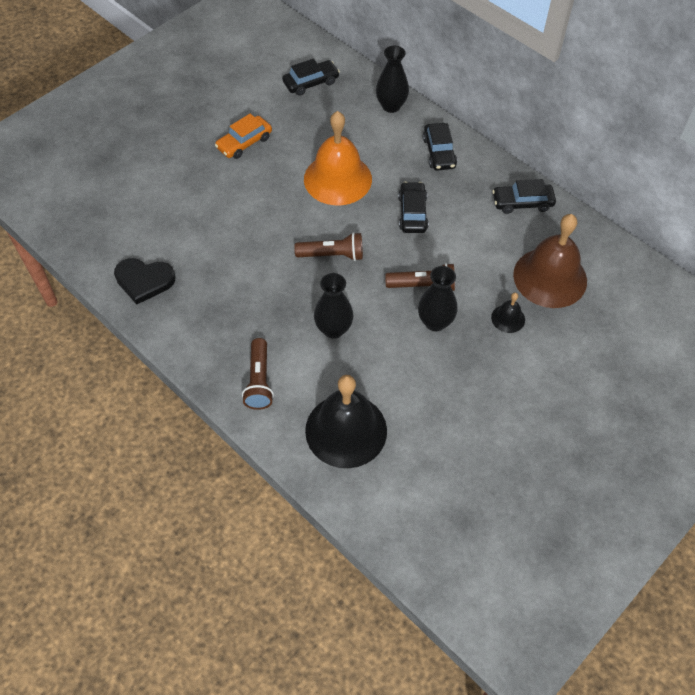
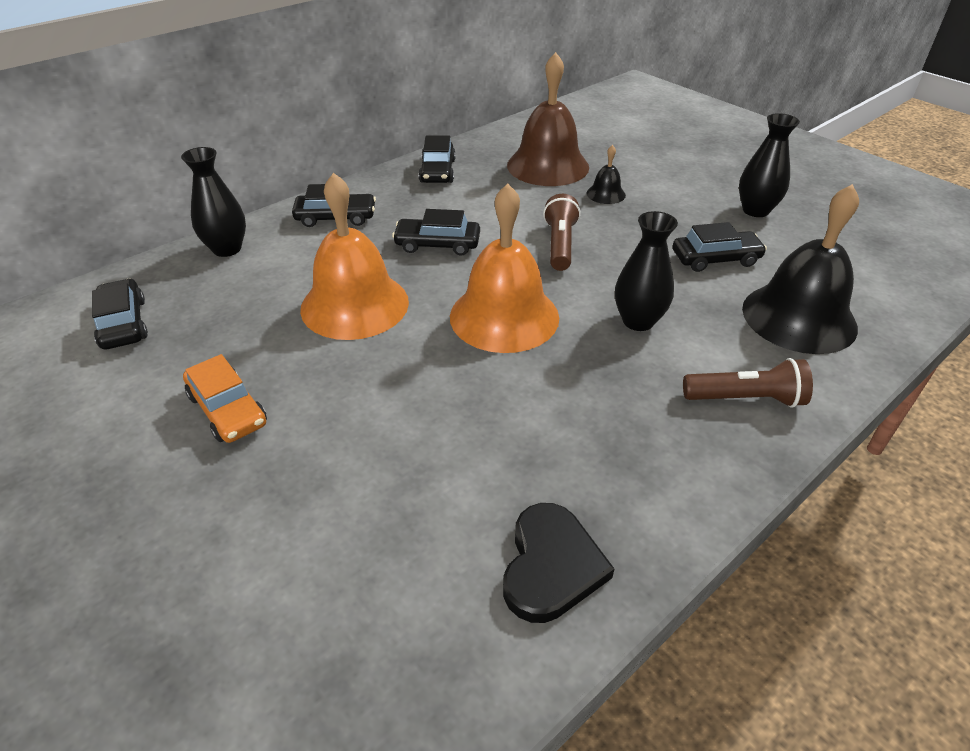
camera: 85 degrees left, 15 degrees down
(332, 255) = (504, 316): brown flashlight -> orange bell
(417, 387) = (715, 259): none -> black car
(435, 322) = (616, 240): black vase -> black vase (755, 210)

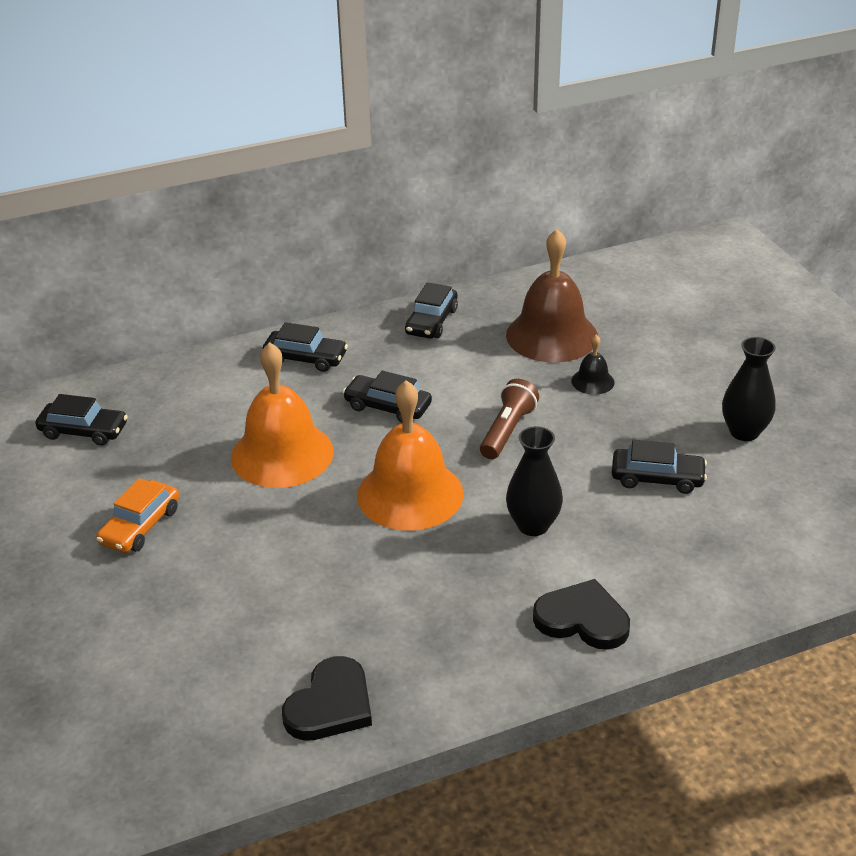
camera: 20 degrees right, 5 degrees down
(123, 323) = (83, 431): black car -> black car turned 105 degrees clockwise
(227, 249) = (193, 374): black vase -> none
(227, 410) = (140, 526): orange car -> orange car turned 45 degrees clockwise
(746, 399) = (582, 619): brown flashlight -> black heart
(799, 317) = (696, 556): black bell -> none

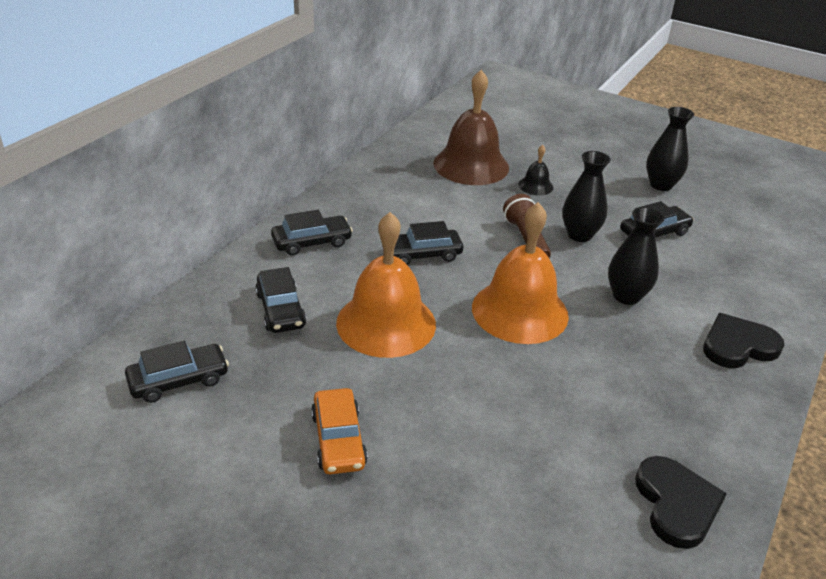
camera: 40 degrees left, 0 degrees up
(431, 321) = (376, 183): black car -> black car (280, 310)
(569, 448) = (579, 235): none -> black vase

